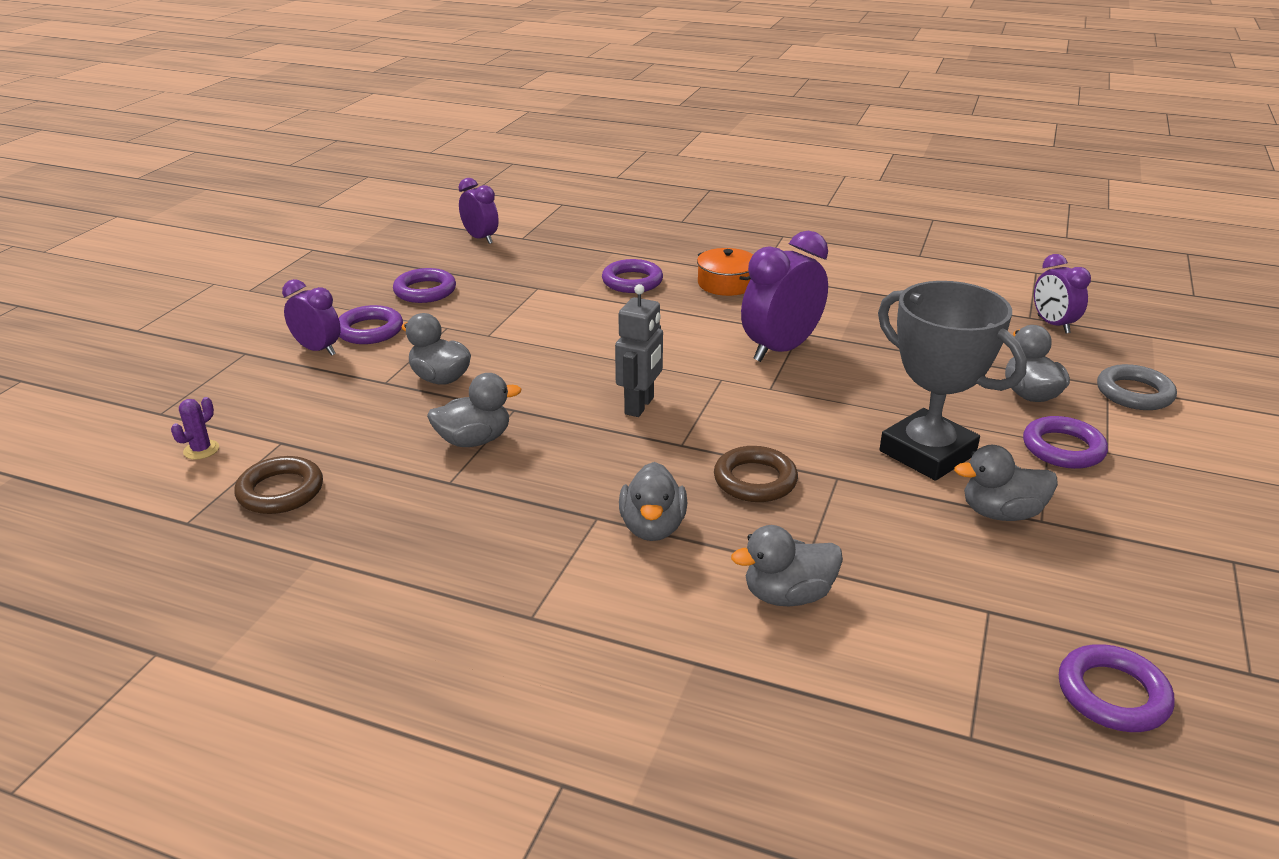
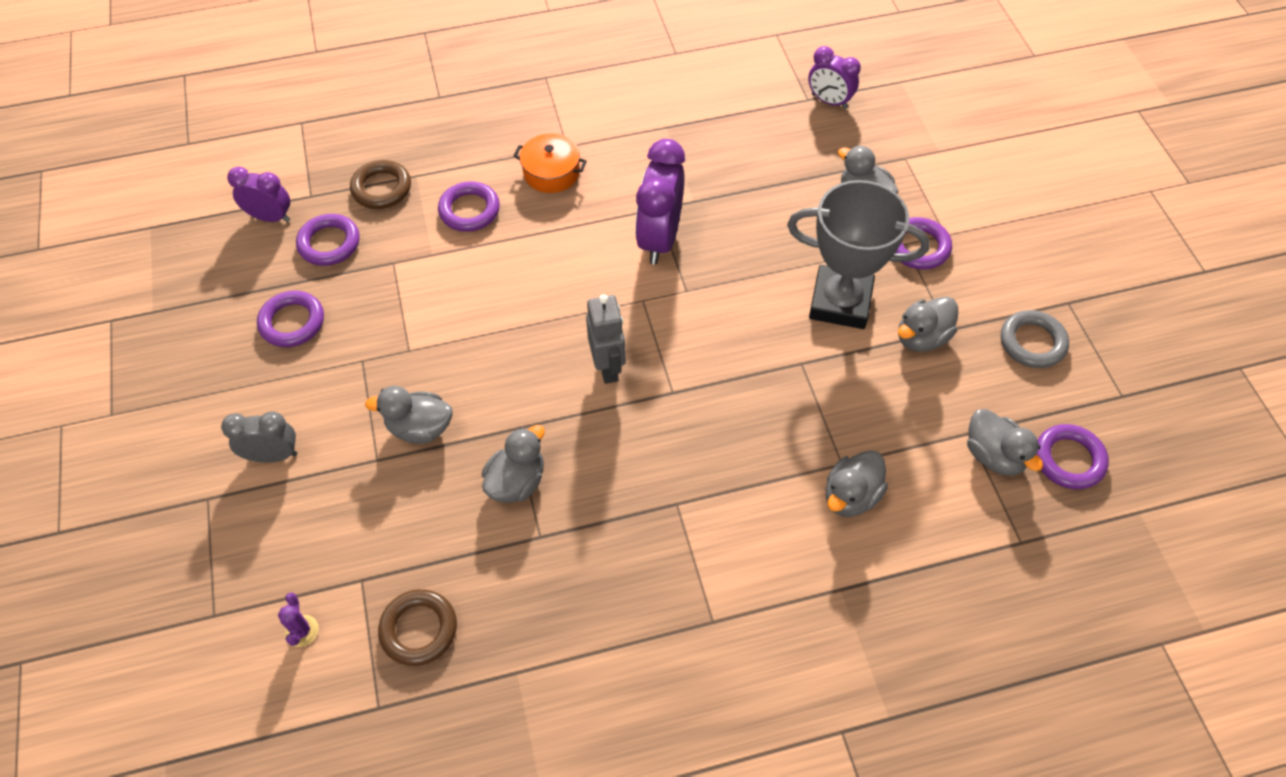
camera: 35 degrees left, 25 degrees up
(318, 349) = (273, 455): purple clock -> grey clock
(370, 330) = (295, 404): purple ring -> purple ring (329, 243)
(652, 527) = (721, 489): grey duck -> grey duck (993, 455)
(755, 480) = (751, 399): brown ring -> brown ring (381, 188)
(1134, 393) = (926, 159): grey ring -> grey ring (1032, 342)

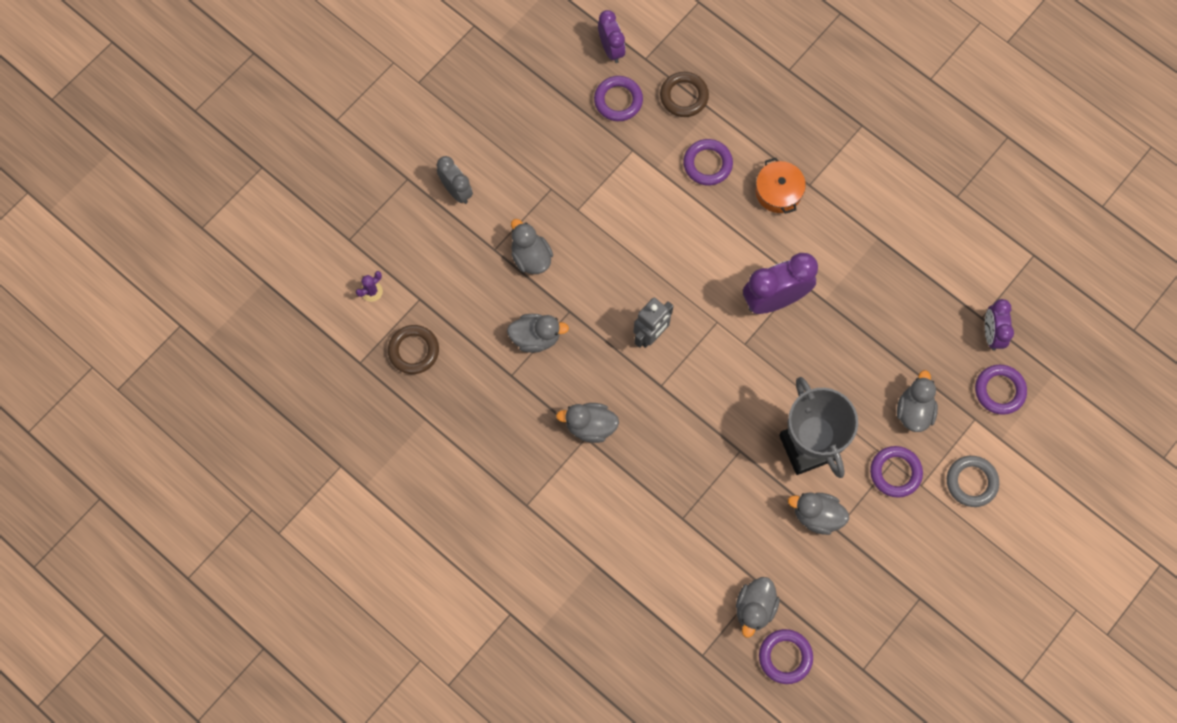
camera: 55 degrees right, 15 degrees up
(292, 322) = (547, 127): purple ring -> purple ring (999, 390)
(851, 496) = (663, 536): grey duck -> grey duck (590, 426)
(1032, 342) = (866, 590): grey ring -> grey ring (971, 482)

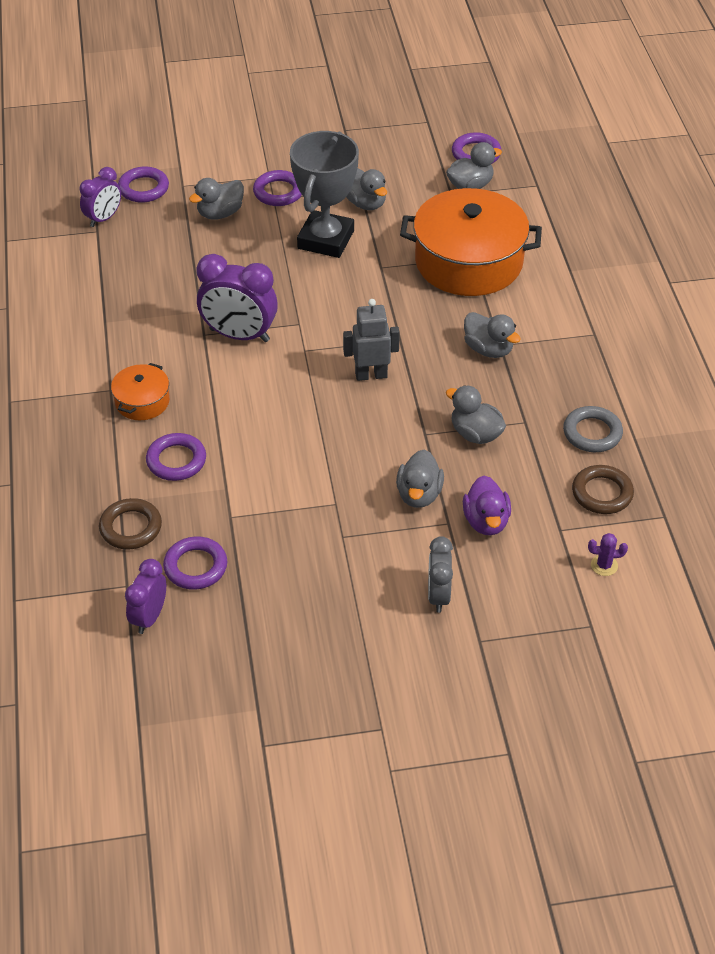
camera: 140 degrees left, 25 degrees down
(471, 269) = (486, 521): none -> purple duck
(680, 511) = (468, 261): none -> orange pot
(971, 482) = (231, 159): grey ring -> grey ring (592, 433)

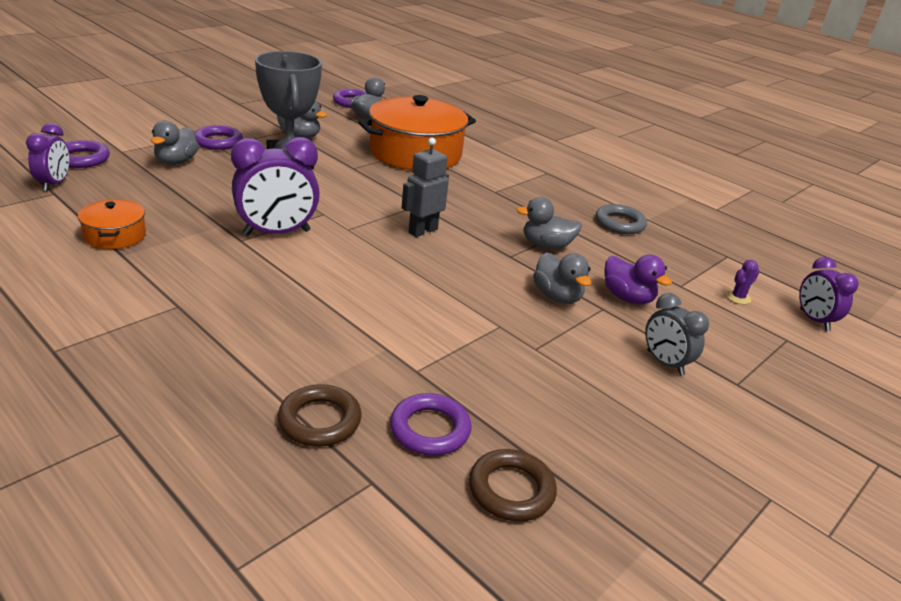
camera: 40 degrees left, 15 degrees down
(142, 401) = (224, 305): orange pot -> orange pot (115, 235)
(149, 617) = (432, 504): purple clock -> purple clock (813, 320)
(176, 460) = (311, 342): purple ring -> none
(488, 349) = (490, 195): grey duck -> none
(602, 493) = (674, 255): brown ring -> brown ring (511, 490)

